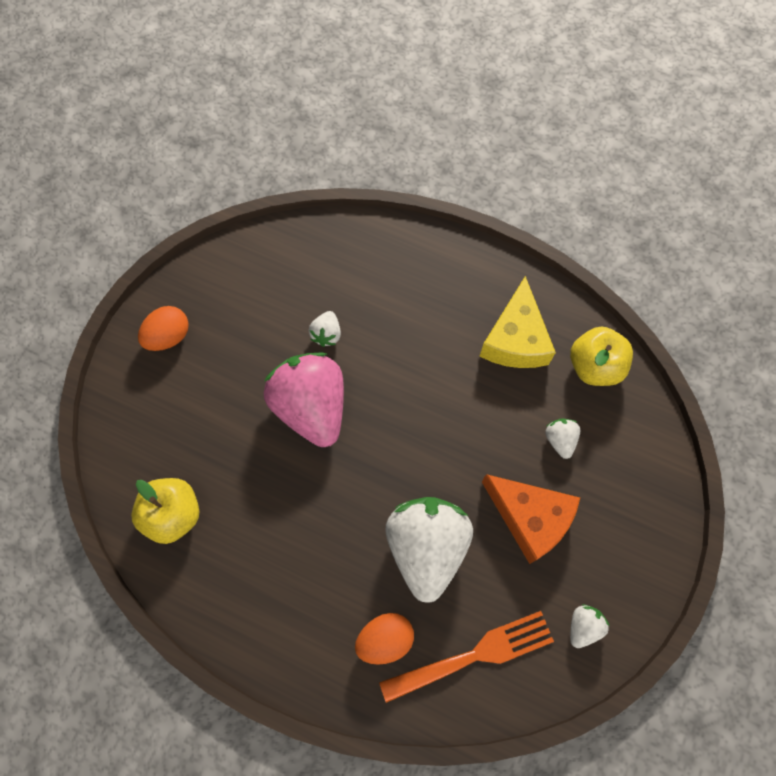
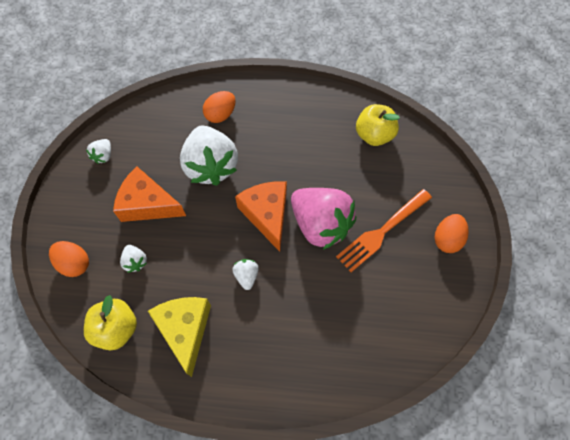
camera: 160 degrees right, 5 degrees down
(326, 334) = (334, 281): white strawberry -> white strawberry (246, 276)
(374, 445) = (267, 215): none -> orange cheese
(472, 656) = (167, 122): orange fork -> orange fork (382, 231)
(639, 464) = (75, 264): none -> orange egg

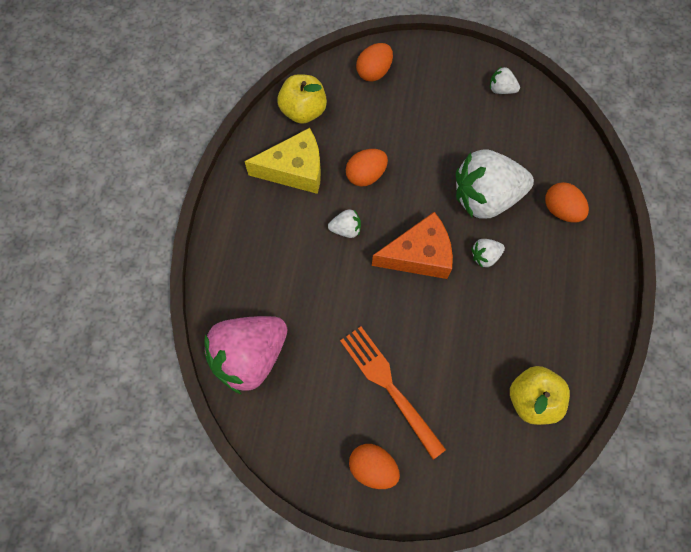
camera: 95 degrees right, 5 degrees up
(135, 262) = (371, 124): white strawberry -> white strawberry (485, 256)
(148, 204) = (438, 134): orange cheese -> none
(190, 263) = (366, 175): none -> orange egg
(320, 225) = (402, 313): pink strawberry -> pink strawberry (250, 356)

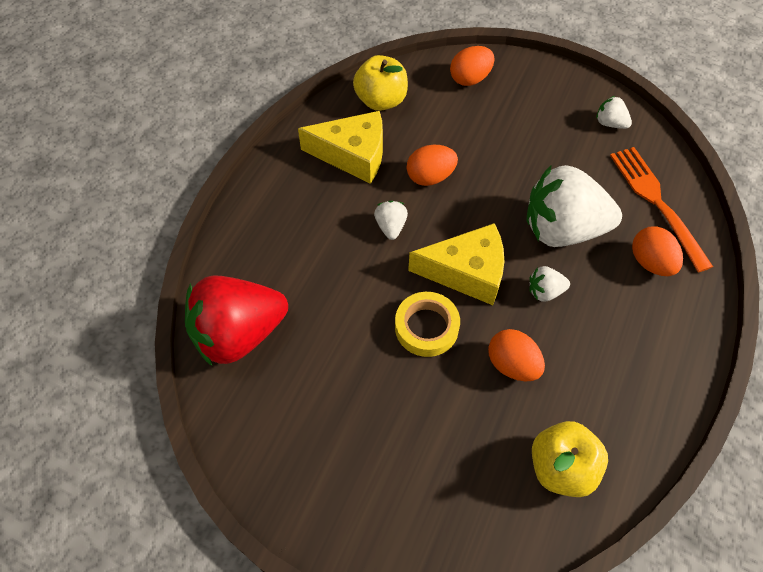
camera: 15 degrees right, 10 degrees down
(250, 356) = (239, 334): pink strawberry -> red strawberry
(346, 229) = (391, 226): white strawberry -> white strawberry turned 105 degrees counterclockwise
(373, 467) = (341, 495): orange egg -> orange egg (512, 365)
(390, 387) = (389, 408): orange fork -> orange fork (657, 203)
(400, 311) = (426, 327): none -> yellow tape
(419, 255) = (466, 272): orange cheese -> yellow cheese

